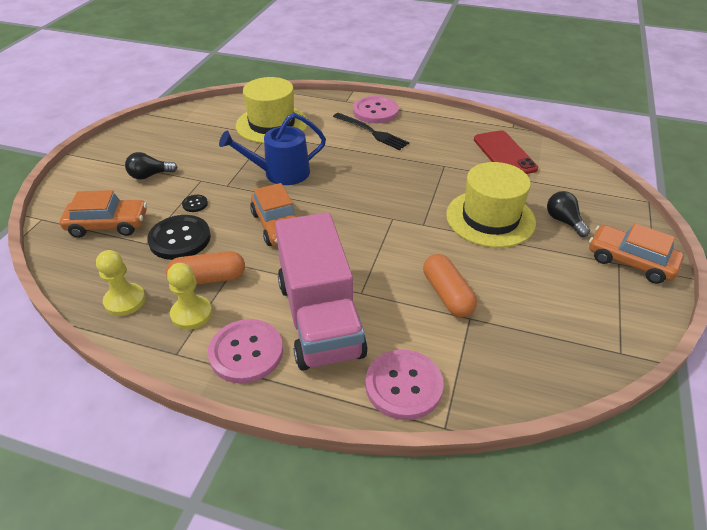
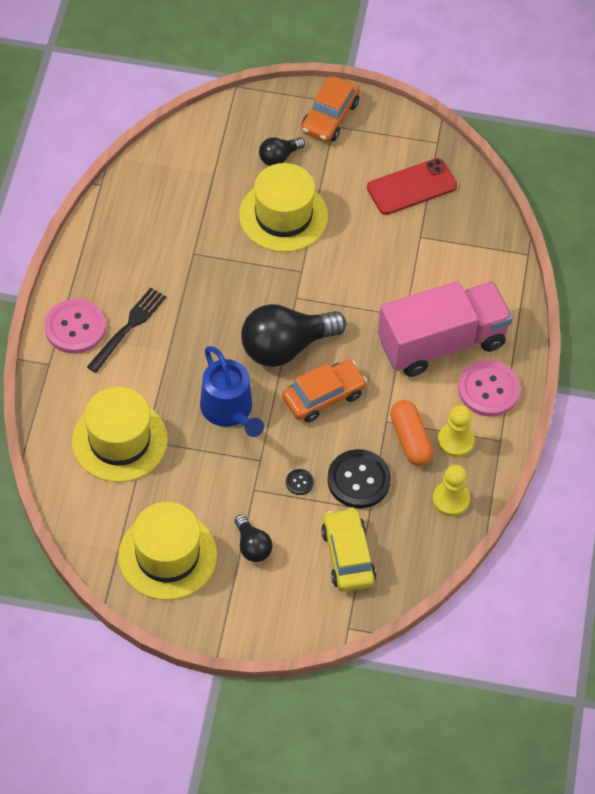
camera: 100 degrees left, 15 degrees up
(108, 225) = (347, 556): orange car -> yellow car
(165, 138) = (167, 555): none -> yellow hat
(337, 208) = (286, 347): none -> black light bulb
(403, 385) = (498, 280): pink button -> none
(447, 295) = (396, 252): orange capsule -> none
(504, 154) = (163, 197): red phone -> red phone (411, 187)

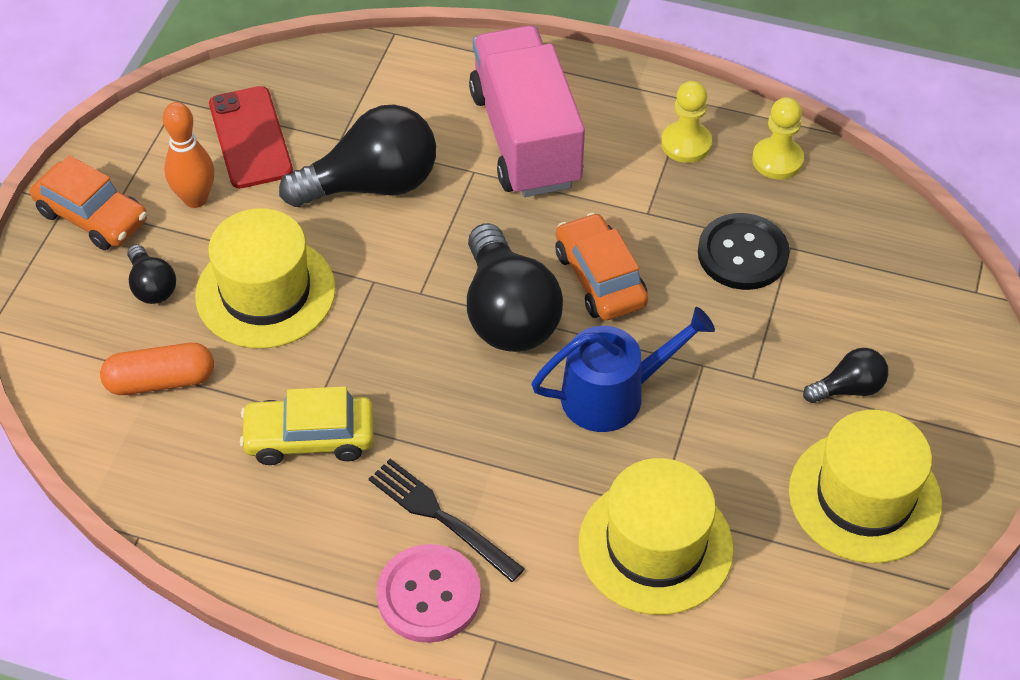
camera: 80 degrees left, 5 degrees down
(299, 482) = (743, 321): black button -> none
(347, 556) = (864, 279): yellow car -> yellow car (309, 438)
(353, 167) = (195, 199): none -> orange bowling pin
(383, 259) = (372, 184): none -> black light bulb
(410, 439) = (680, 190): orange capsule -> orange capsule (160, 381)
(488, 390) = (608, 100): pink button -> none

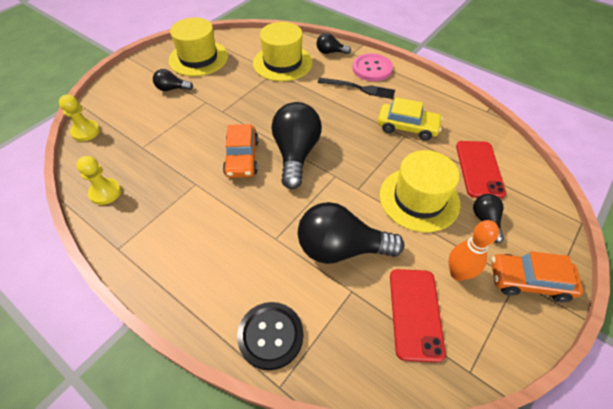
camera: 160 degrees left, 0 degrees up
(92, 216) = (529, 281): orange car -> orange car turned 45 degrees counterclockwise
(160, 381) = (479, 169): orange capsule -> red phone
(441, 517) = (359, 88): black fork -> black fork turned 45 degrees counterclockwise
(525, 138) = (232, 252): pink truck -> none
(554, 625) = (330, 52): none -> black light bulb
(612, 394) = (267, 110): blue watering can -> none
(686, 144) = (144, 218): yellow pawn -> yellow pawn (86, 132)
(742, 254) = (166, 150): black button -> black button (270, 336)

